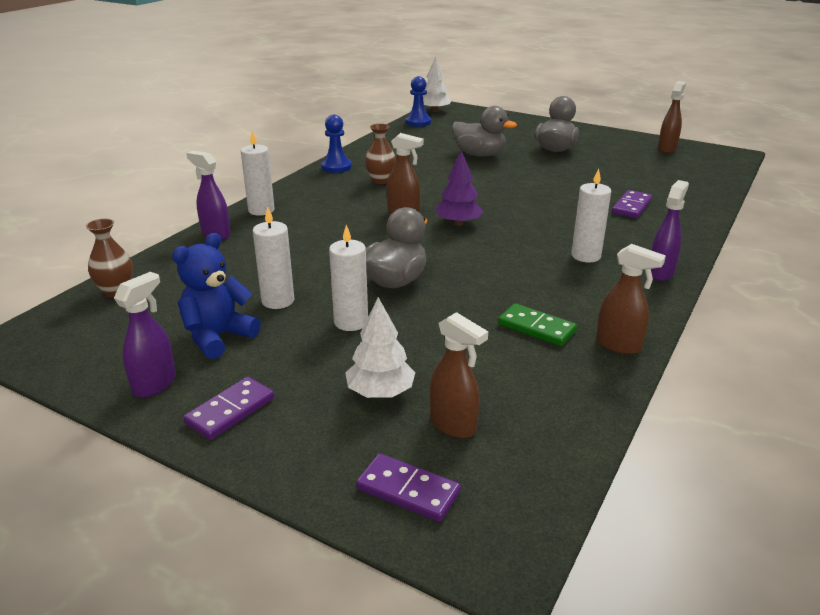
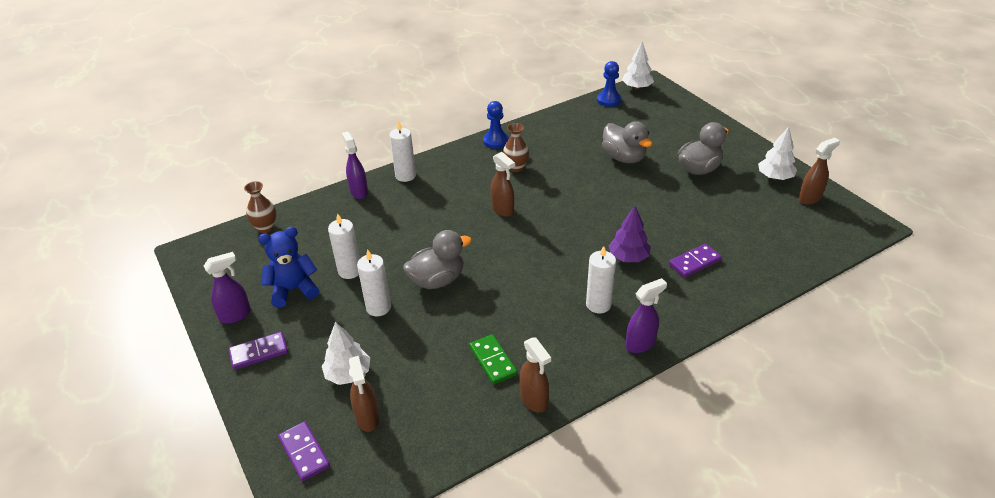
camera: 30 degrees right, 10 degrees up
(458, 223) = (533, 235): purple tree -> purple tree (628, 257)
(623, 142) = (775, 177): none -> white tree

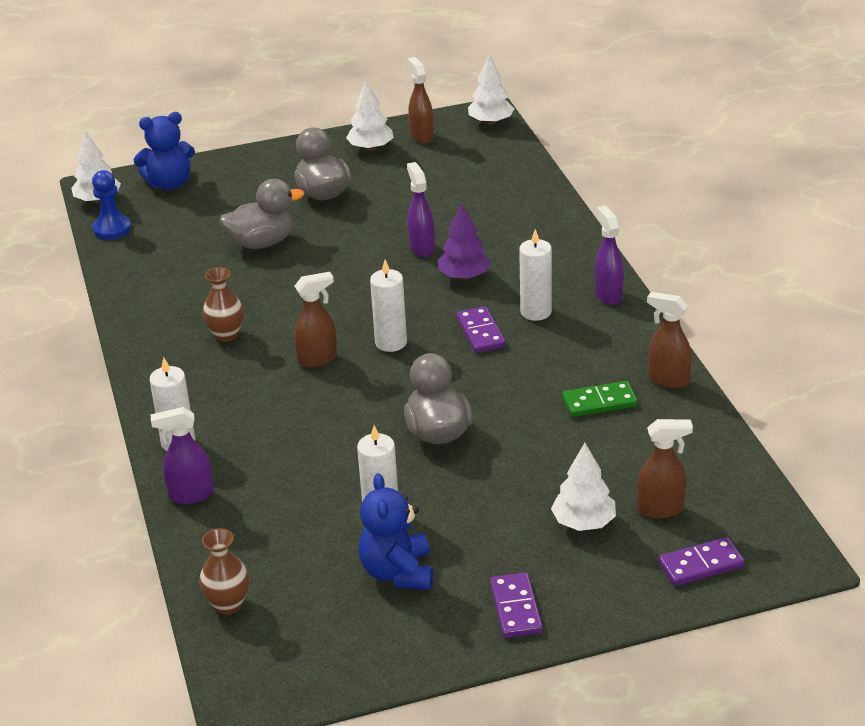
camera: 75 degrees left, 5 degrees down
(235, 315) = (428, 635): purple spray bottle -> purple spray bottle (422, 248)
(378, 307) = (470, 489): white candle -> white candle (391, 343)
(496, 141) = (145, 344): blue pawn -> none
(534, 400) = (668, 380): brown spray bottle -> brown spray bottle turned 135 degrees counterclockwise
(671, 107) = (169, 184): none -> blue teddy bear
(694, 262) = (494, 234): purple domino -> purple domino (481, 332)
(861, 230) = (491, 122): none -> white tree

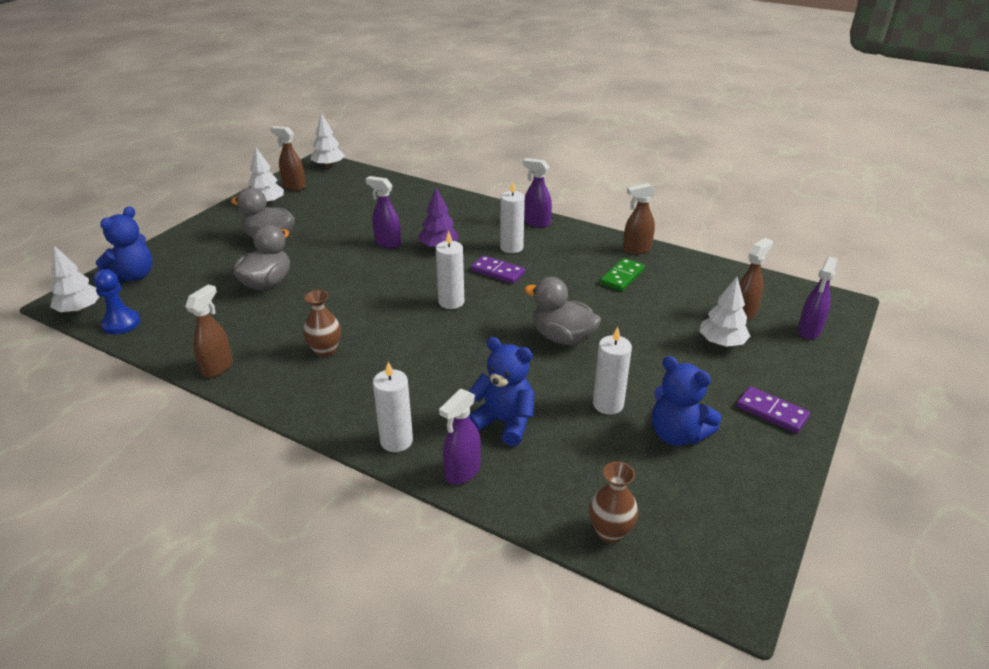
camera: 45 degrees left, 0 degrees up
(275, 476) = (504, 422): none -> blue teddy bear
(318, 359) = (417, 334): brown spray bottle -> brown spray bottle (217, 367)
(701, 565) = (809, 331): purple domino -> purple spray bottle

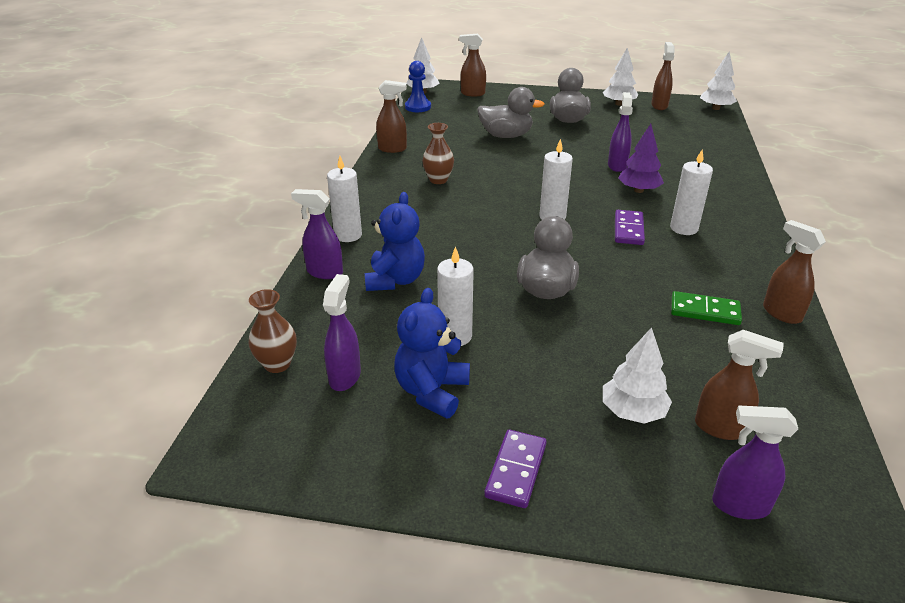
camera: 70 degrees right, 0 degrees up
(133, 276) = (472, 93): blue teddy bear -> brown spray bottle
(536, 223) = (754, 233): purple spray bottle -> purple spray bottle (345, 376)

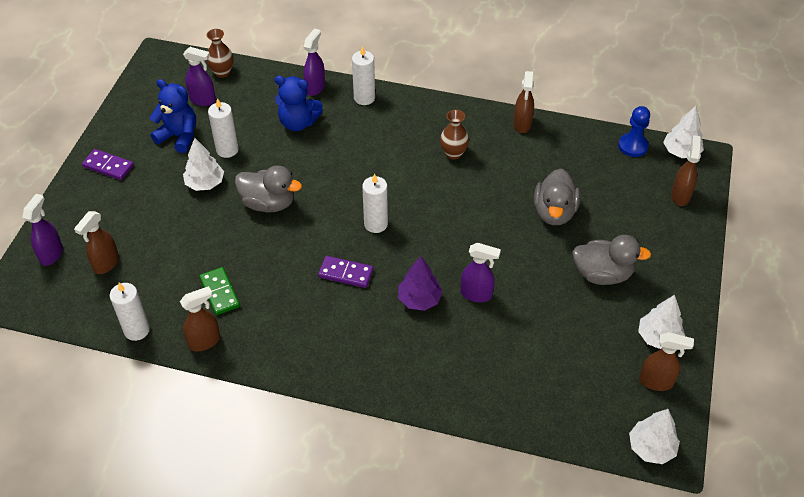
camera: 95 degrees right, 15 degrees up
(633, 412) = (133, 225): white tree -> white tree (205, 183)
(684, 228) = (342, 315): white candle -> white candle (137, 330)
(704, 311) = (219, 292): green domino -> green domino turned 45 degrees counterclockwise

